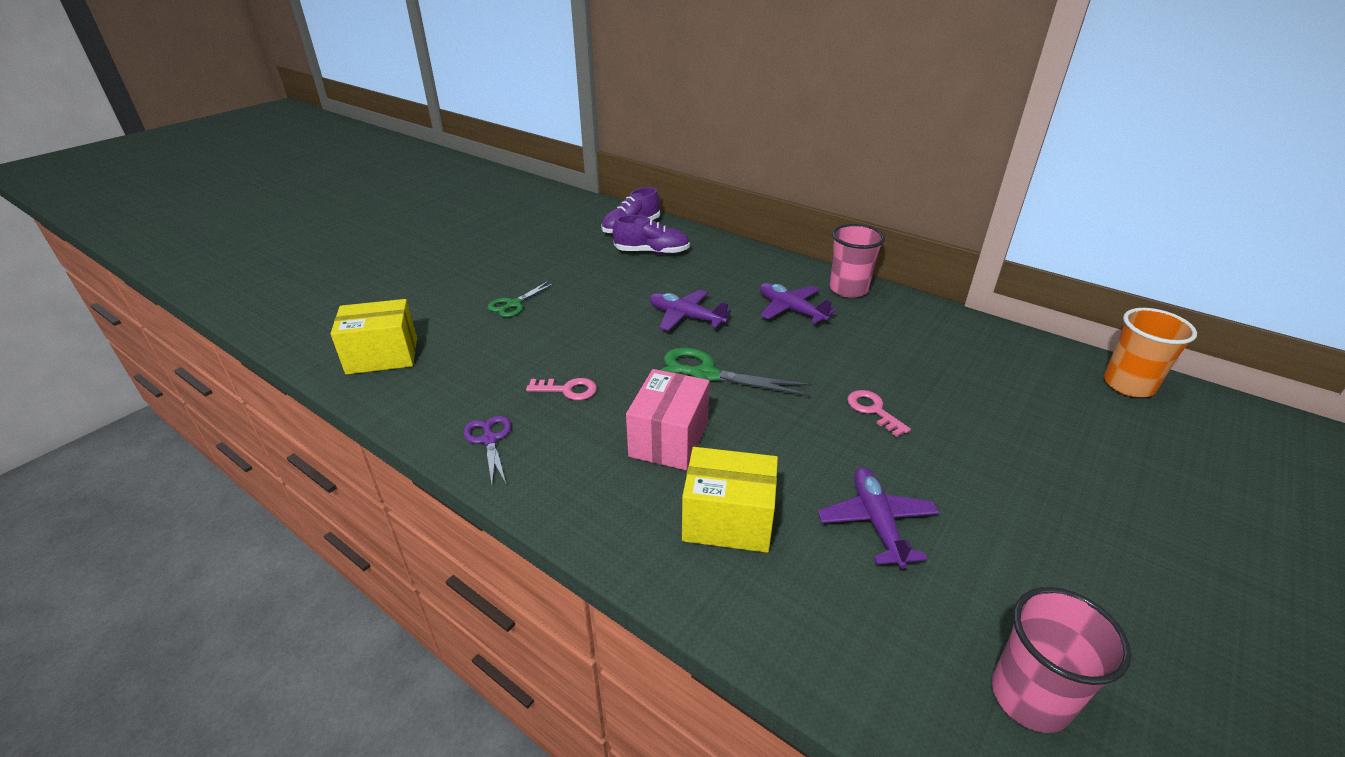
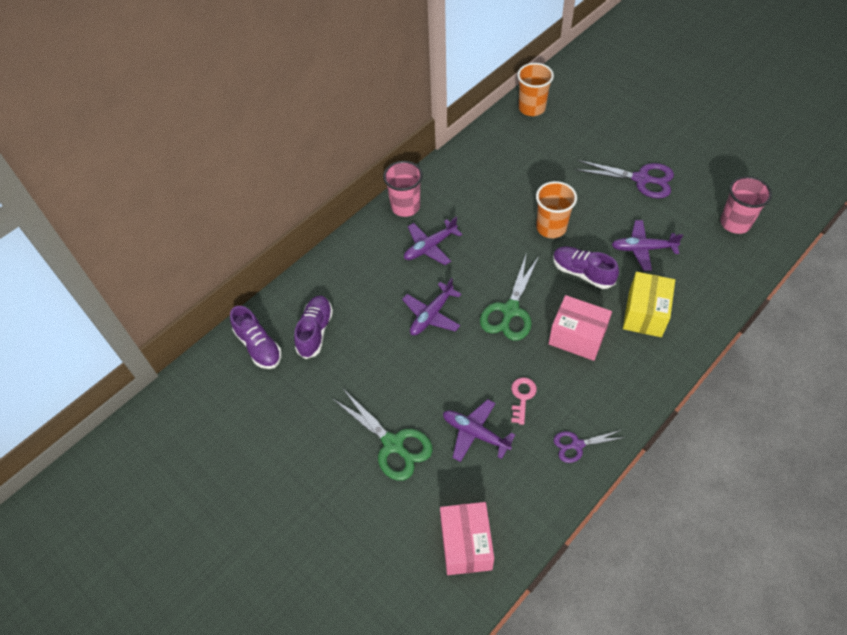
camera: 80 degrees left, 20 degrees up
(382, 356) = (466, 544): yellow box -> pink box
(513, 304) = (393, 444): green scissors -> green scissors, size x1.70
(519, 355) = (475, 433): none -> purple plane
(794, 444) = (582, 273): none -> purple shoe
(873, 410) = (551, 227): pink key -> orange cup
(1057, 525) = (641, 179): none -> purple scissors

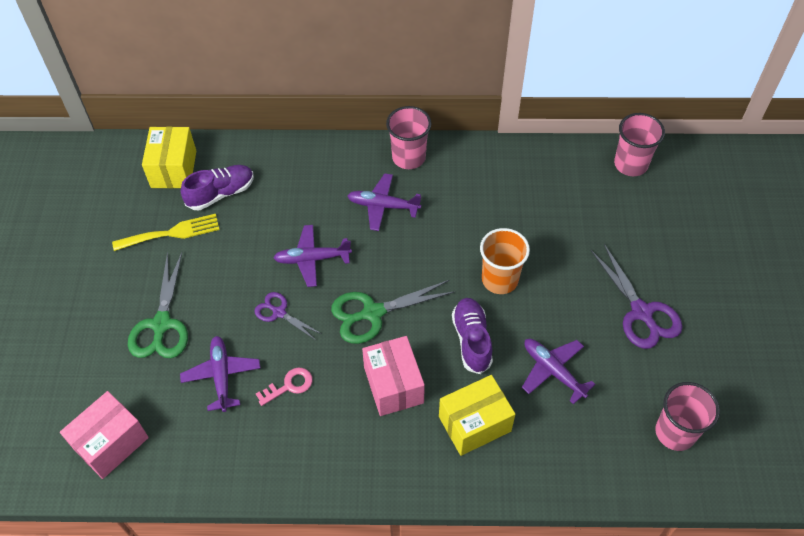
camera: 45 degrees right, 0 degrees up
(259, 346) = (173, 169): purple shoe -> yellow box
(317, 385) = (172, 233): none -> yellow fork
(532, 108) = (630, 164): orange cup -> pink cup
(577, 445) = (277, 462): purple scissors -> purple scissors (279, 312)

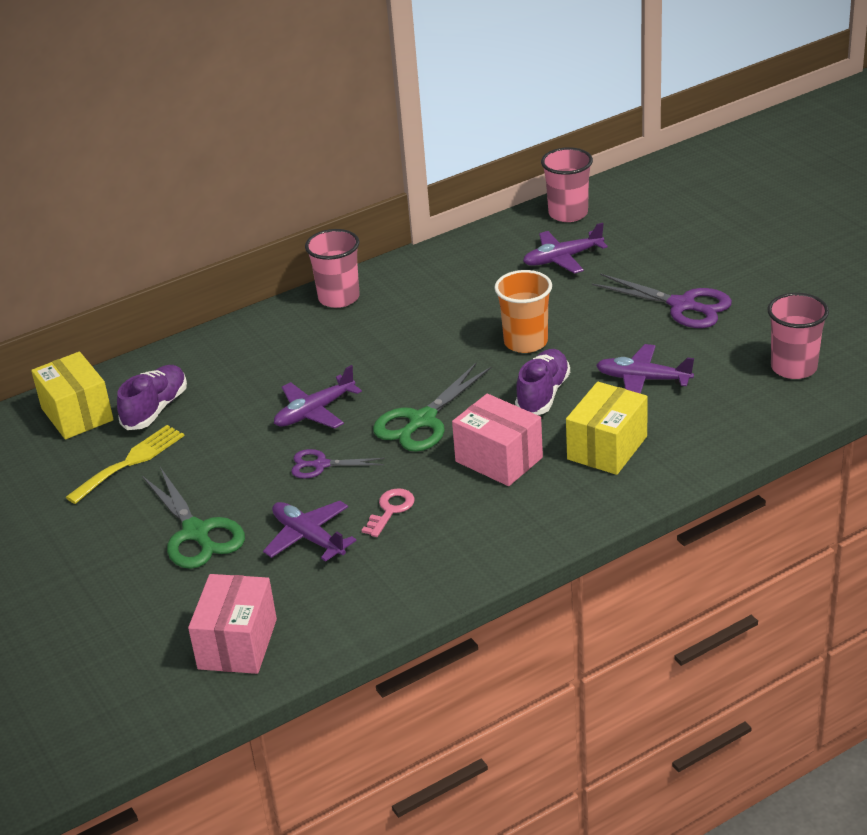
camera: 30 degrees left, 20 degrees down
(383, 206) = (349, 343): purple plane -> purple plane (562, 259)
(472, 340) = (543, 394): purple shoe -> purple shoe turned 60 degrees clockwise

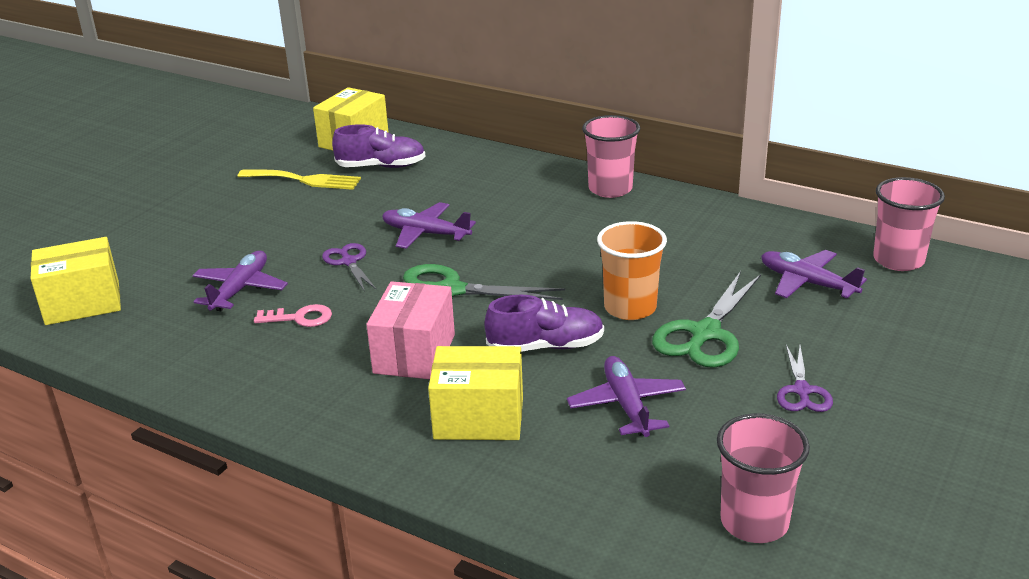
camera: 60 degrees right, 5 degrees down
(196, 533) = (224, 237): green scissors -> green scissors (705, 334)
(237, 644) = (82, 303): pink box -> yellow box
(682, 305) = (802, 391): purple scissors -> purple scissors, size x0.59

